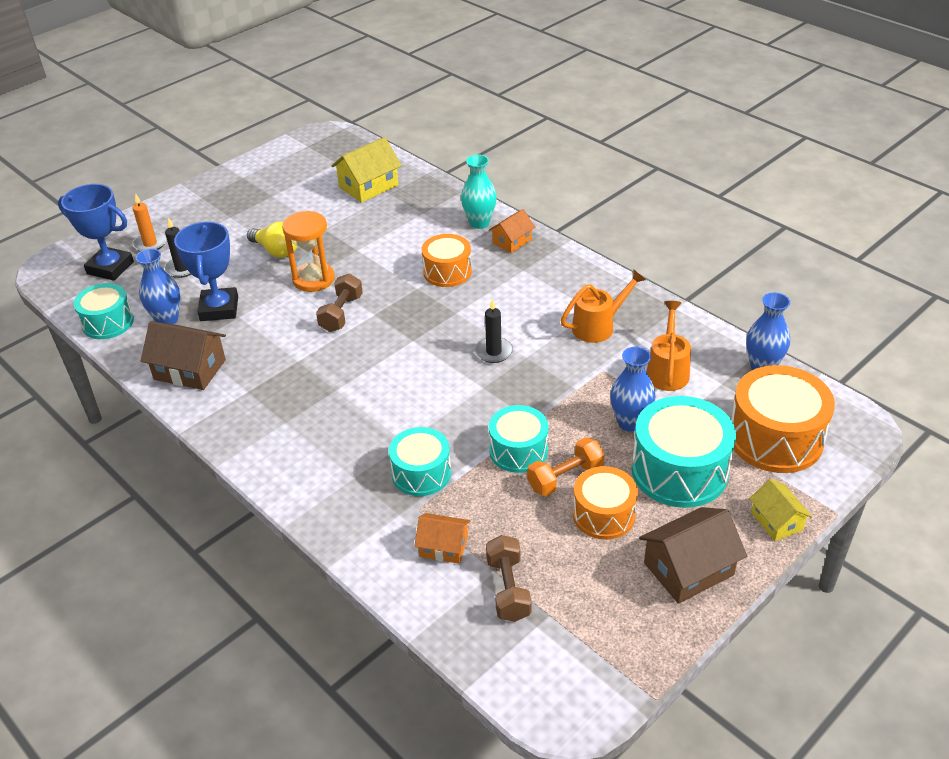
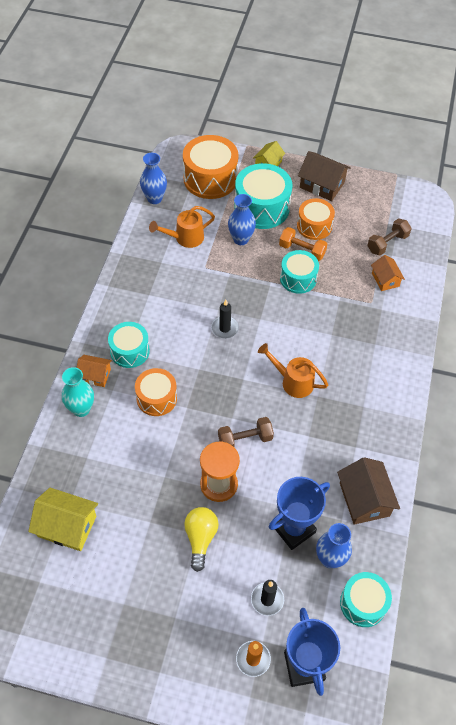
camera: 125 degrees left, 15 degrees up
(421, 473) = (347, 314): turquoise drum -> turquoise drum (130, 351)
(598, 326) = (164, 285): orange watering can -> orange watering can (293, 381)

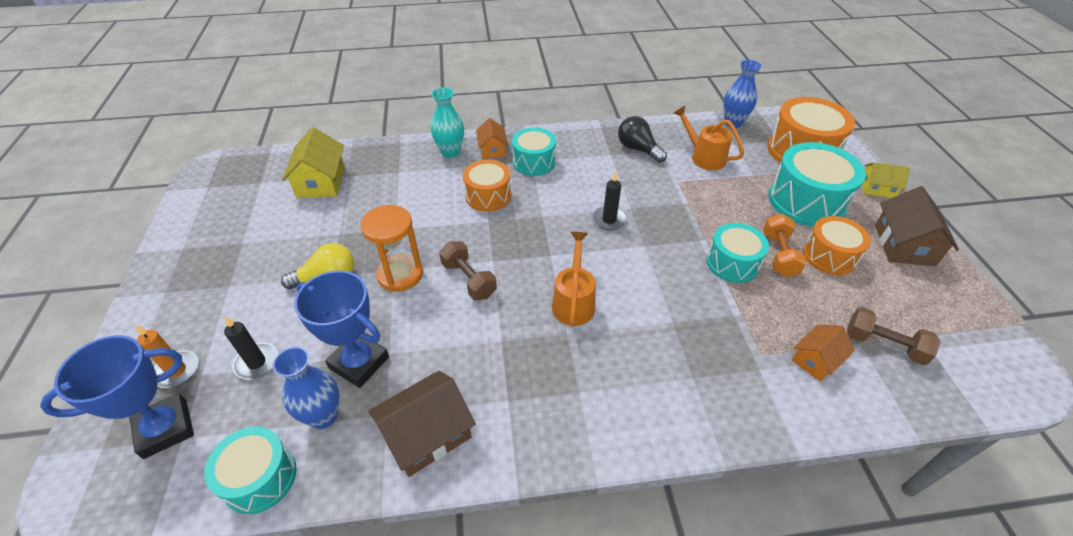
camera: 70 degrees right, 10 degrees down
(153, 274) = (638, 149): none -> black light bulb
(241, 239) = (743, 197): blue vase -> none

